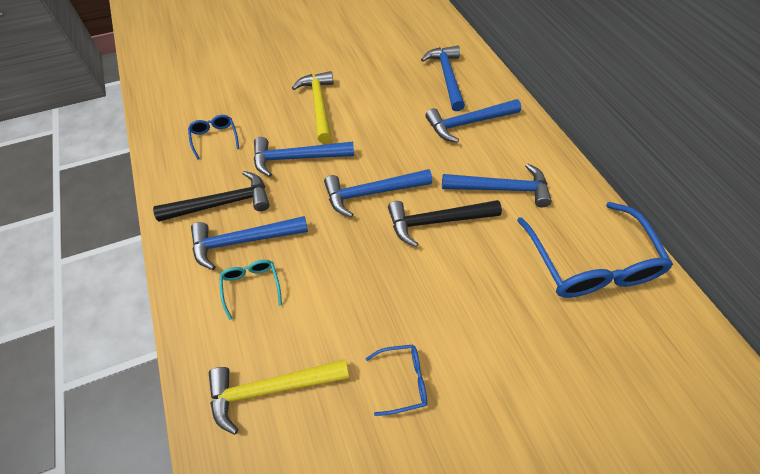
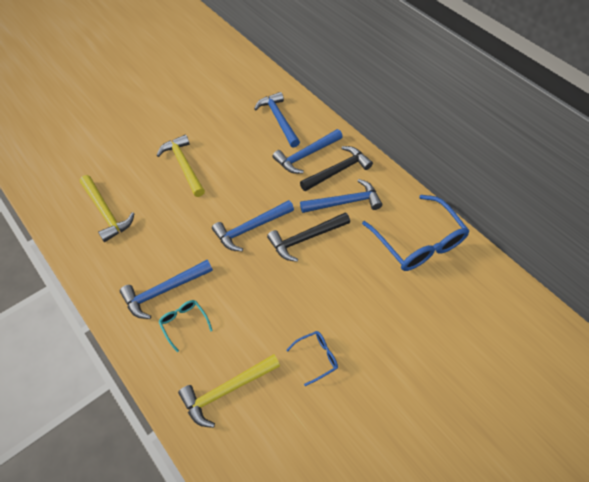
camera: 20 degrees left, 0 degrees up
(215, 138) = (106, 212): blue glasses -> yellow hammer
(223, 203) = (135, 265): black hammer -> black hammer (338, 171)
(297, 158) = (182, 214): blue hammer -> none

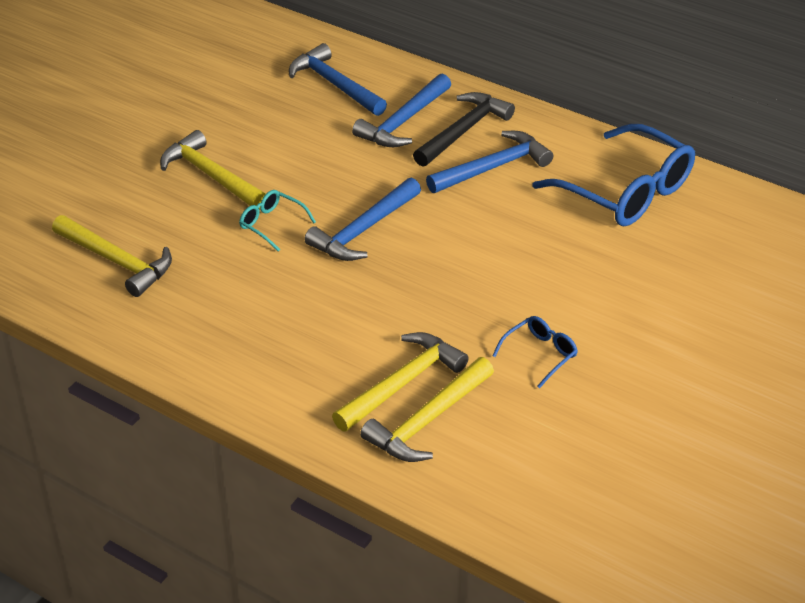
camera: 15 degrees left, 15 degrees down
(164, 291) = (269, 333): blue hammer -> none
(184, 323) = (321, 363): turquoise glasses -> turquoise glasses (271, 224)
(224, 354) = (402, 383): none -> yellow hammer
(305, 238) = (455, 224): black hammer -> none

